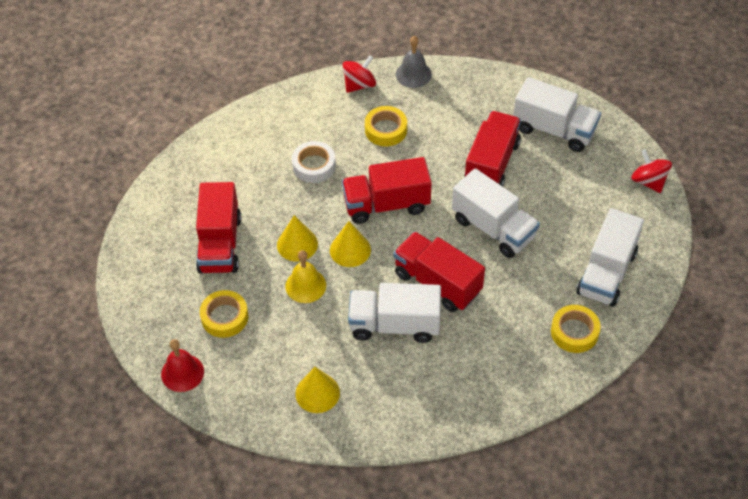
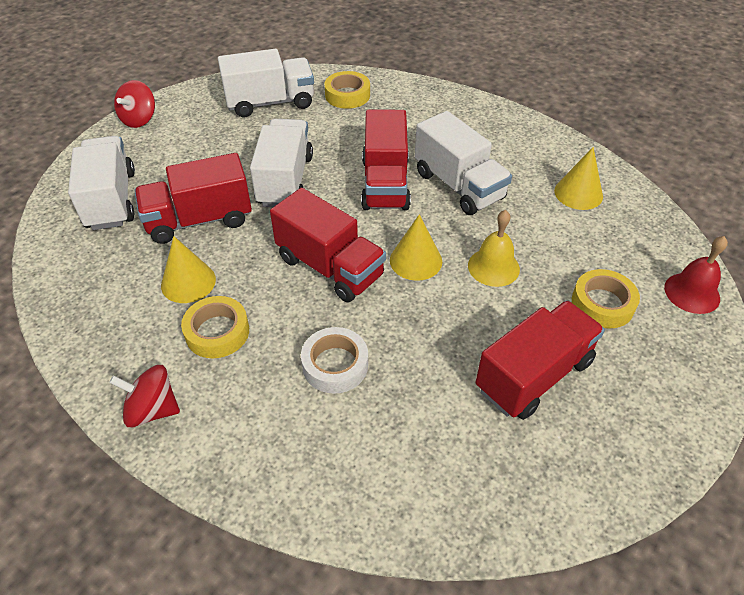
camera: 130 degrees left, 5 degrees down
(297, 244) = (456, 306): yellow cone -> yellow cone (188, 282)
(413, 74) = (92, 363): grey bell -> none

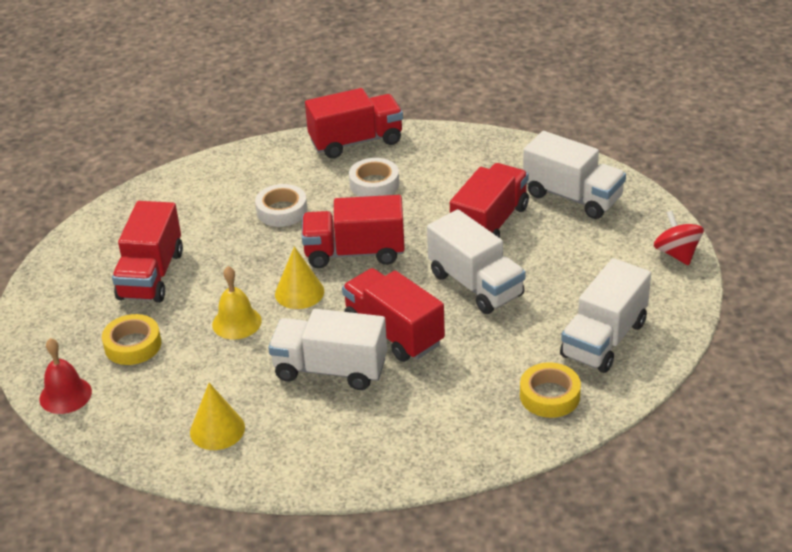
camera: 140 degrees right, 10 degrees down
(152, 409) = (356, 141): red spinning top -> red truck
(188, 282) = (433, 192): yellow cone -> none
(217, 332) = (374, 184): yellow tape -> white tape

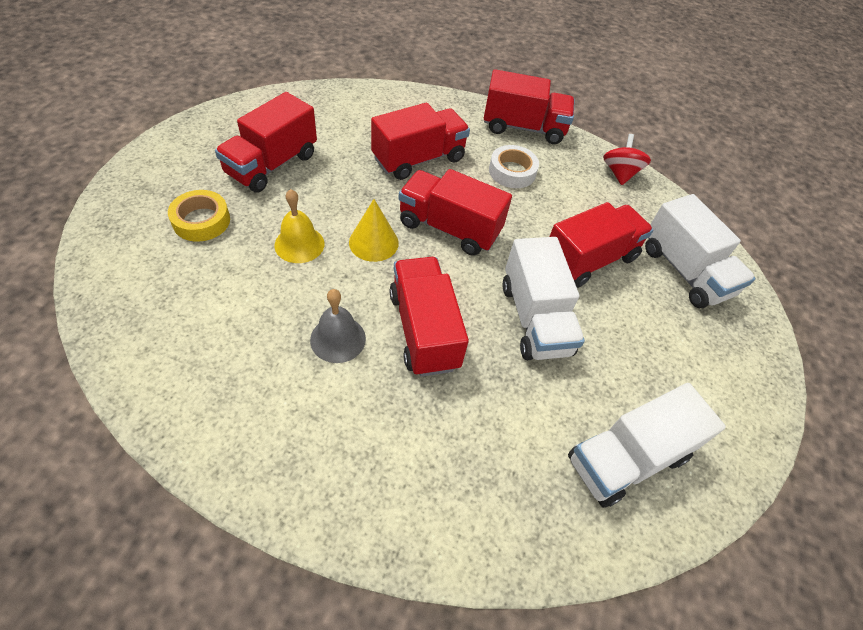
camera: 20 degrees right, 15 degrees up
(65, 395) = (109, 239): red bell -> none
(217, 429) = (190, 348): yellow cone -> none
(282, 211) = (418, 159): white tape -> red truck
(330, 369) = (338, 339): white truck -> grey bell
(549, 396) = (526, 501): yellow tape -> none
(677, 254) = (761, 391): red spinning top -> red spinning top (619, 173)

